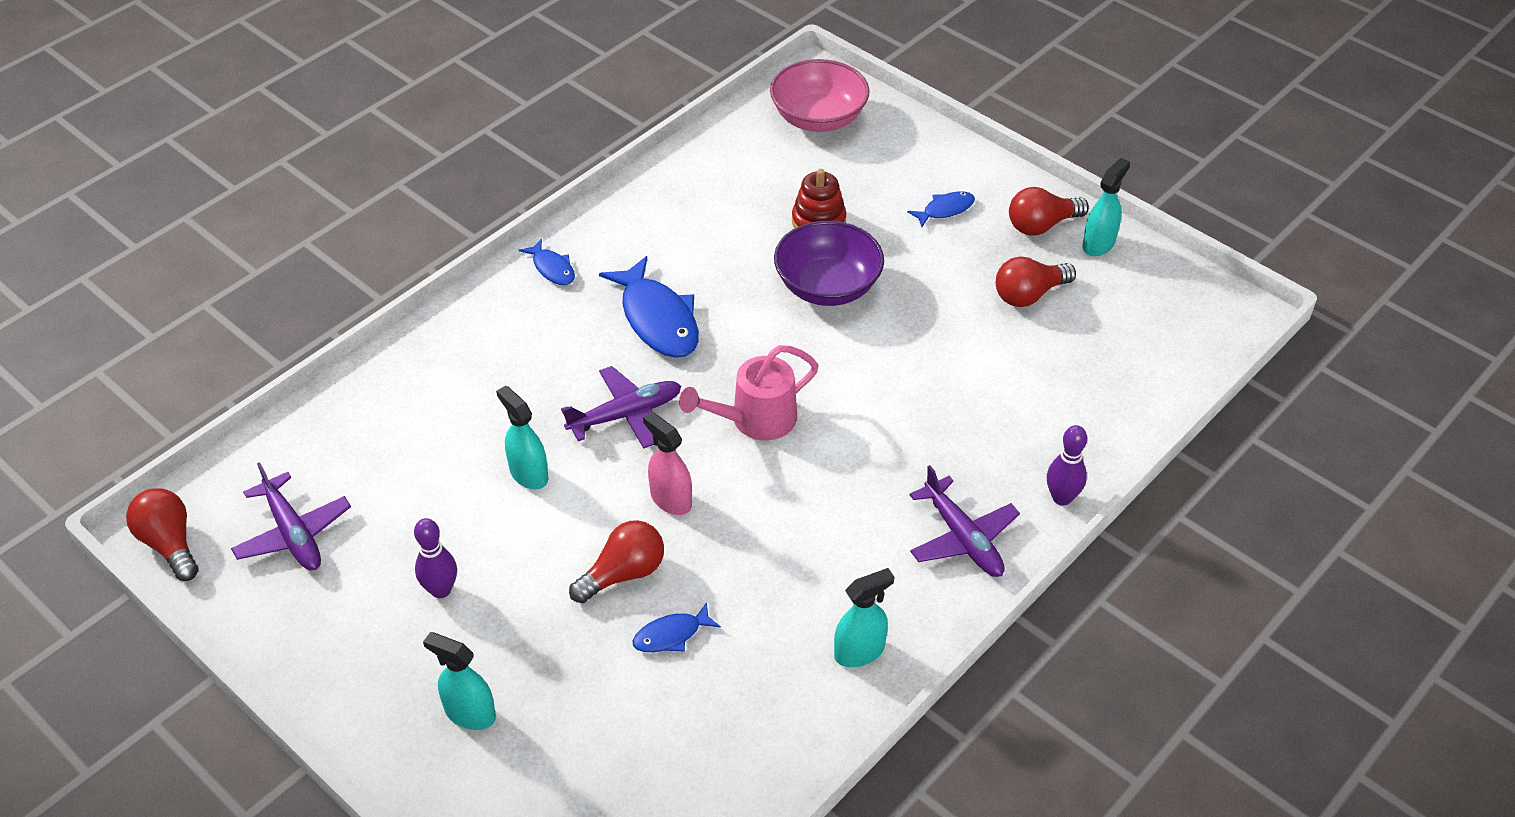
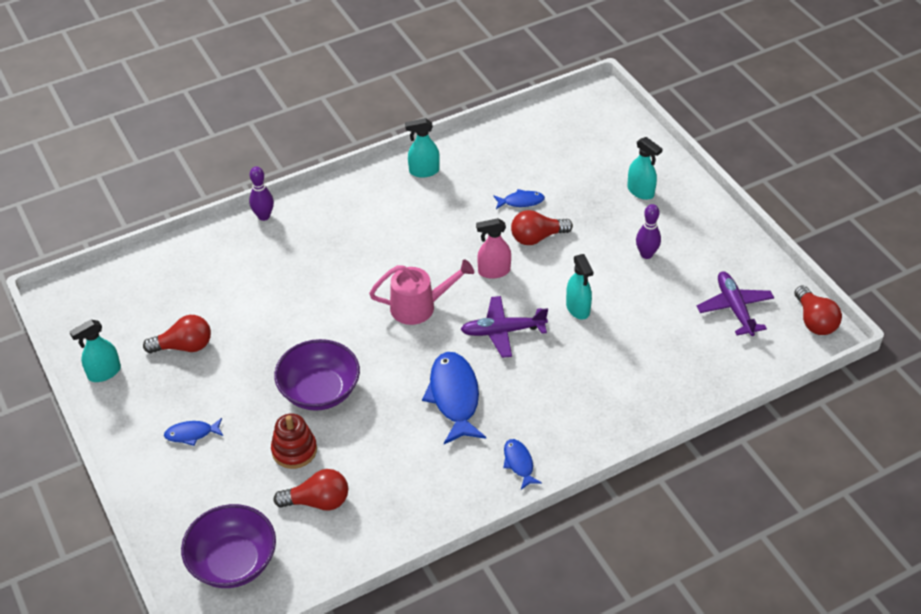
camera: 160 degrees left, 0 degrees up
(670, 499) = (494, 271): pink spray bottle -> pink spray bottle turned 105 degrees clockwise
(818, 118) = (233, 562): pink bowl -> purple bowl
(962, 538) = (334, 210): purple plane -> none
(1041, 225) = (131, 400): red light bulb -> red light bulb (318, 501)

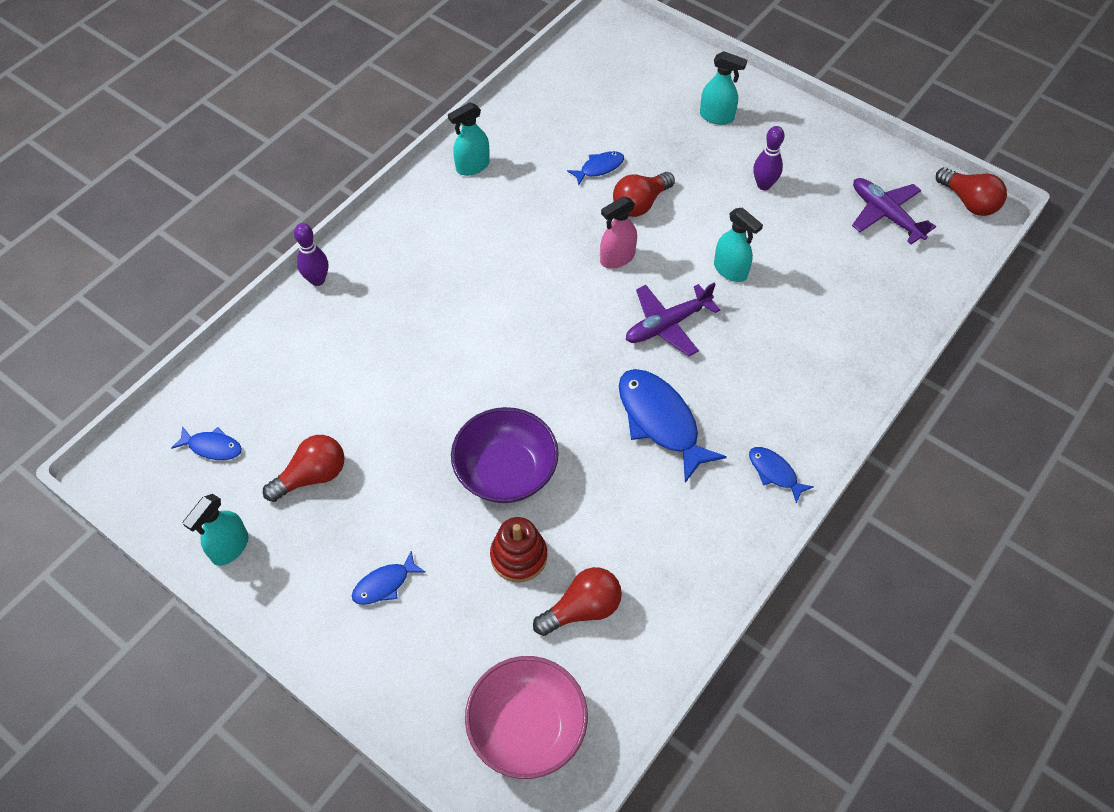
camera: 25 degrees left, 10 degrees up
(129, 304) = (212, 447): none -> blue fish
(233, 562) = (527, 727): purple bowl -> pink bowl
(420, 306) = (560, 327): pink watering can -> none

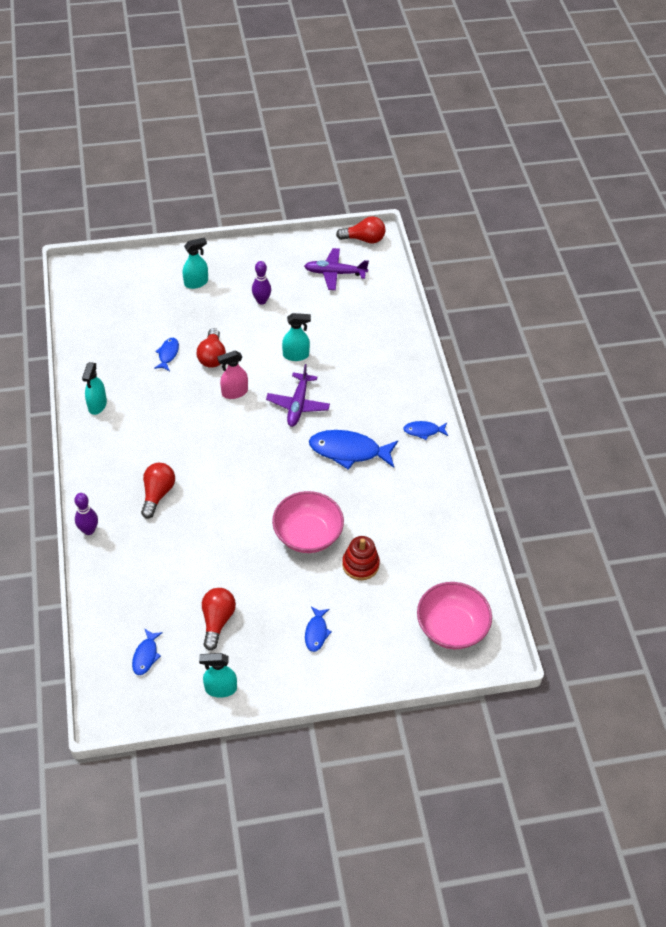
camera: 50 degrees left, 5 degrees down
(212, 447) = (146, 655): blue fish -> blue fish turned 135 degrees clockwise
(230, 547) = (220, 688): turquoise spray bottle -> turquoise spray bottle turned 105 degrees clockwise
(506, 471) = (307, 534): purple bowl -> pink bowl
(582, 609) = (414, 560): red light bulb -> red light bulb (157, 494)
(617, 258) = (234, 392): pink spray bottle -> pink spray bottle turned 60 degrees clockwise

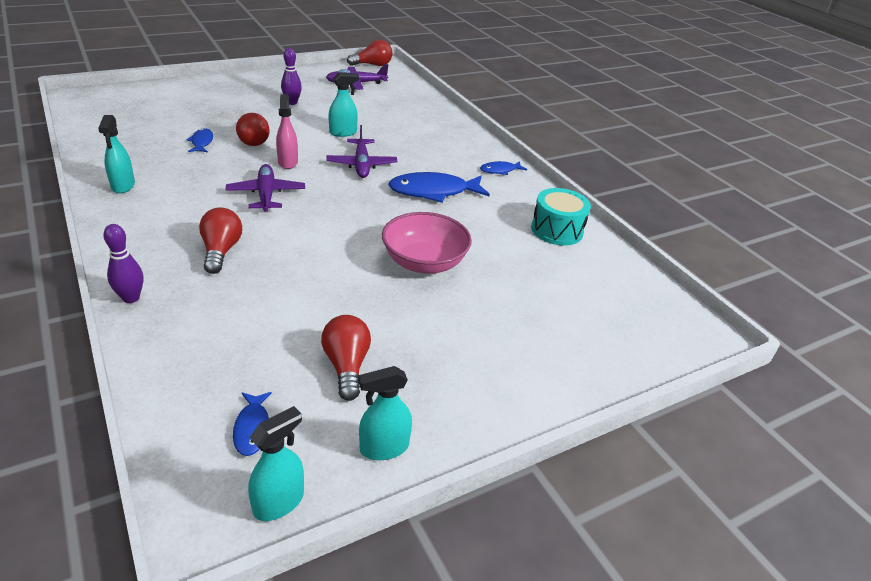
camera: 20 degrees left, 15 degrees down
(196, 282) = (219, 96): turquoise spray bottle -> turquoise spray bottle (279, 502)
(206, 433) = (266, 194): none -> purple plane
(234, 392) = (288, 162): pink spray bottle -> pink spray bottle turned 120 degrees clockwise
(316, 632) = (485, 354): blue fish -> none
(360, 564) = (500, 280): red stacking toy -> none
(437, 517) = (557, 230): none -> turquoise drum
(451, 627) = (639, 320): pink bowl -> none

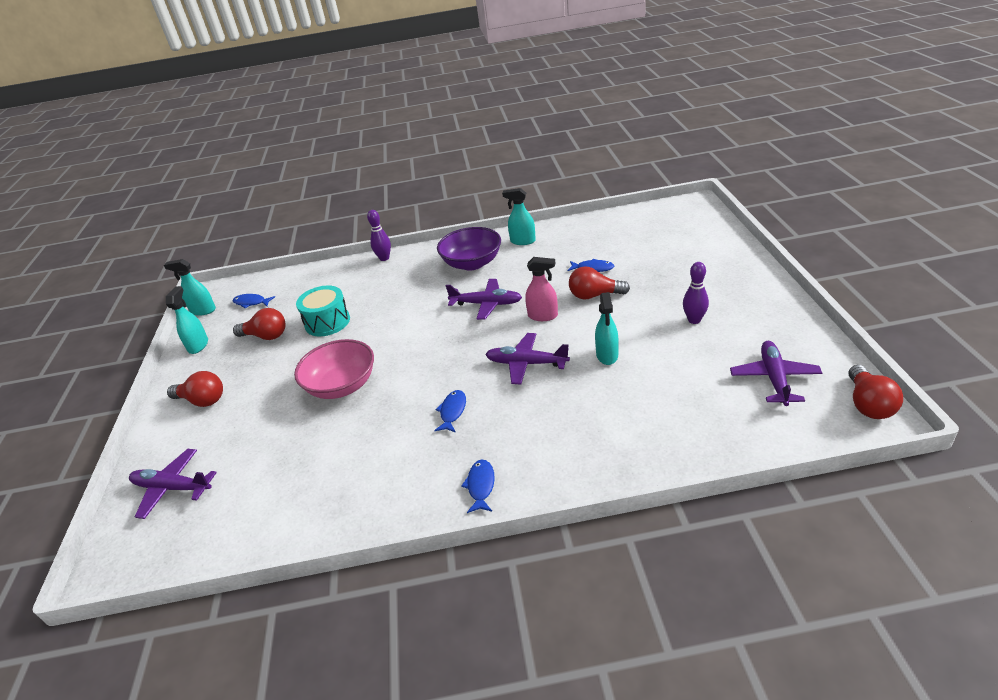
camera: 120 degrees right, 0 degrees up
(170, 215) = (472, 263): none -> purple bowl
(221, 251) = (415, 286): red light bulb -> red light bulb (202, 400)
(279, 502) = (203, 311): turquoise spray bottle -> turquoise spray bottle turned 120 degrees clockwise
(433, 191) = (452, 411): blue fish -> blue fish, size x0.51
(557, 230) = (332, 503): turquoise drum -> turquoise drum (327, 322)
(612, 336) = (172, 488): none -> purple plane

